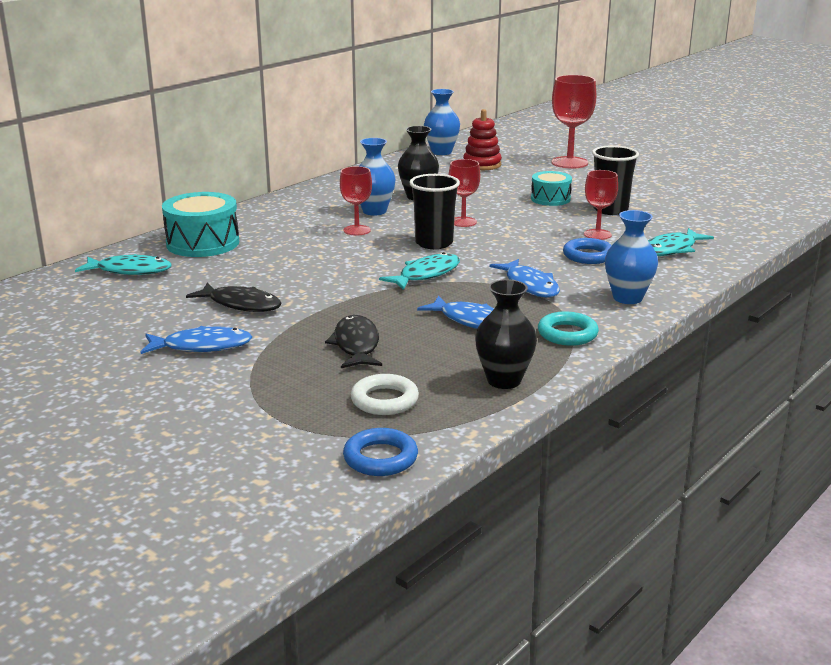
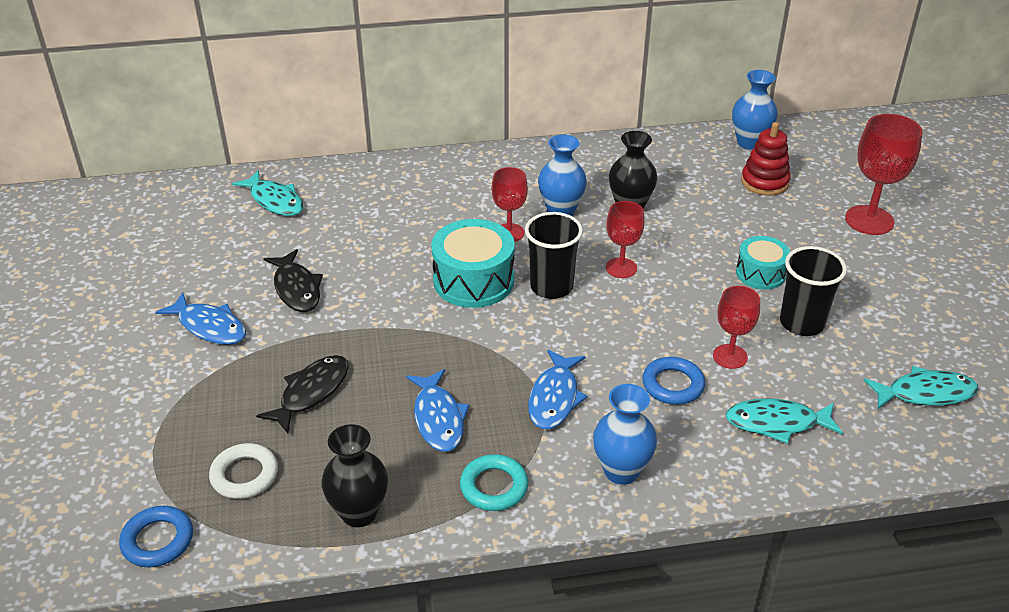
camera: 40 degrees right, 15 degrees up
(203, 243) = (367, 190): turquoise drum -> turquoise drum (473, 281)
(426, 274) = (485, 329): turquoise fish -> turquoise fish (925, 393)

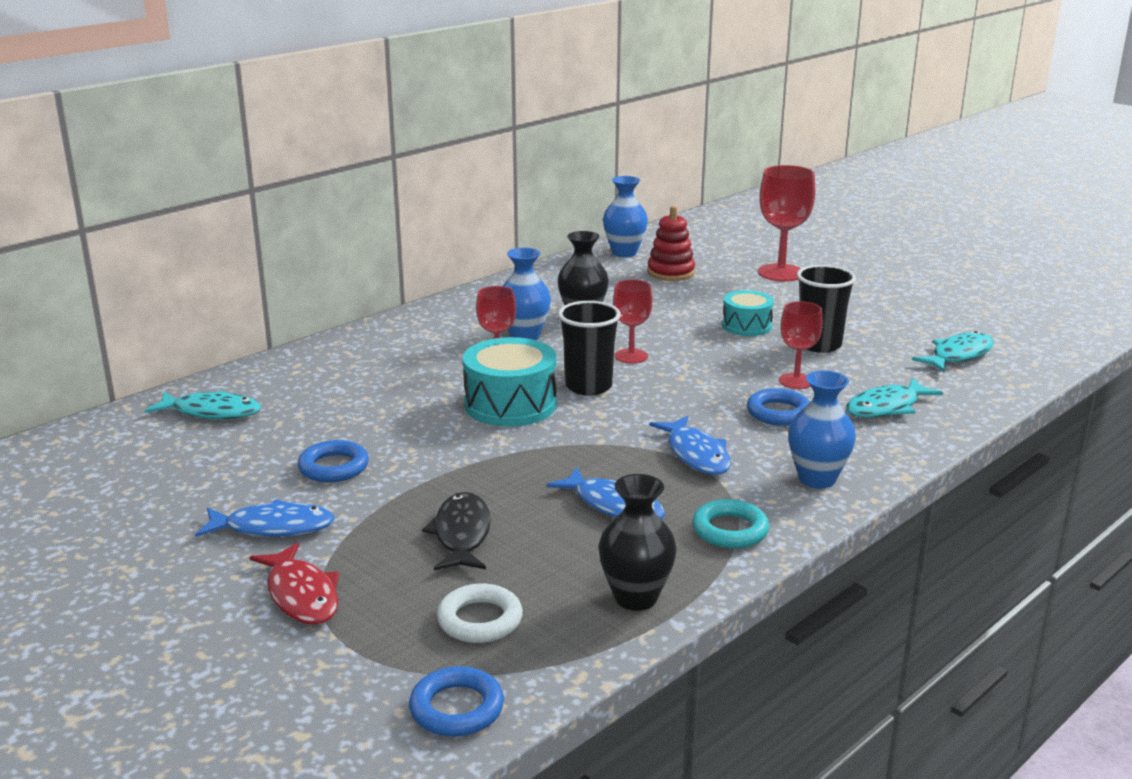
camera: 35 degrees left, 15 degrees down
(168, 394) = (301, 595): none -> red fish
(296, 289) = (334, 467): black fish -> blue ring

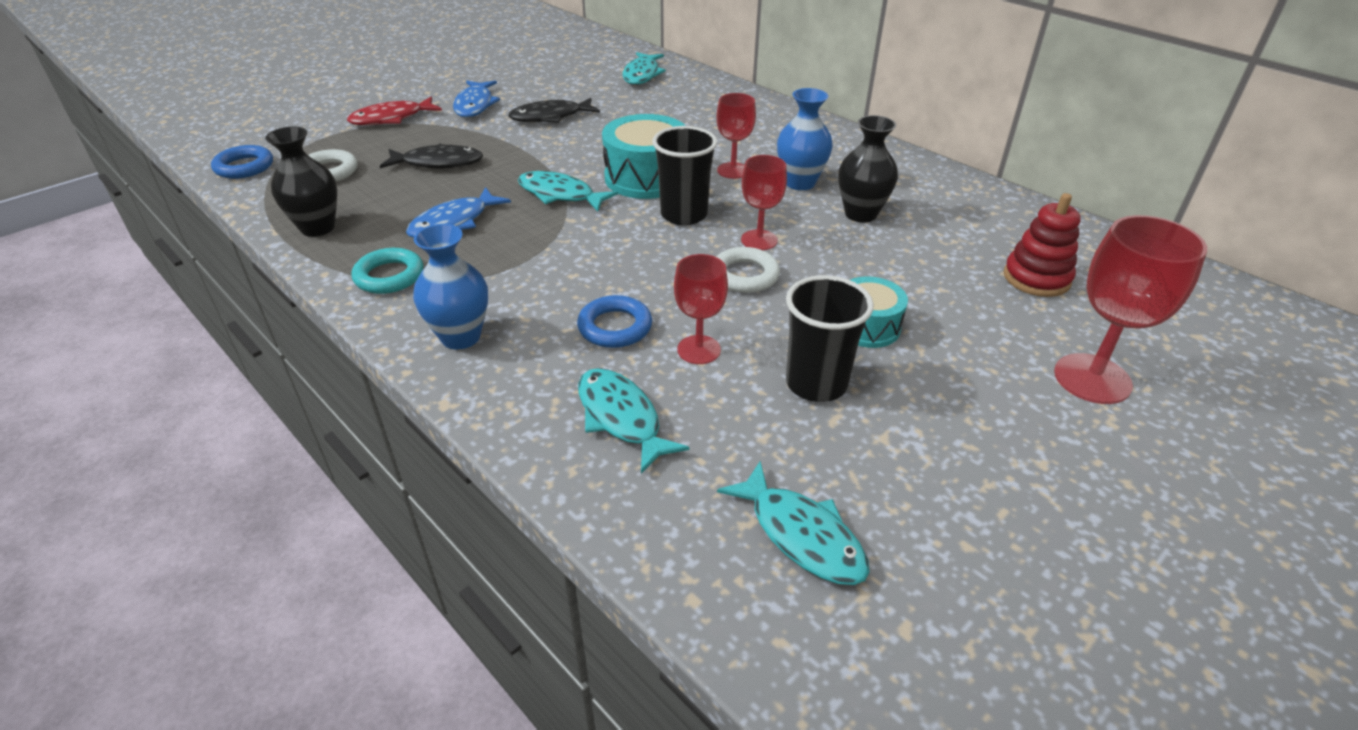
camera: 90 degrees right, 15 degrees up
(334, 467) = (550, 117): blue ring -> black fish
(548, 449) = (560, 195): none -> turquoise fish
(624, 252) = (1092, 246): blue vase -> none
(688, 363) = (745, 275): none -> white ring
(696, 454) = (531, 267): blue fish -> none

